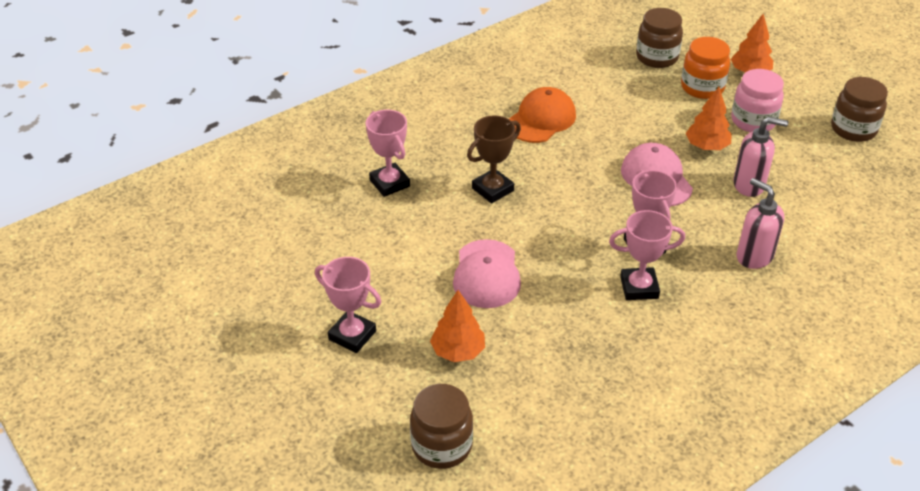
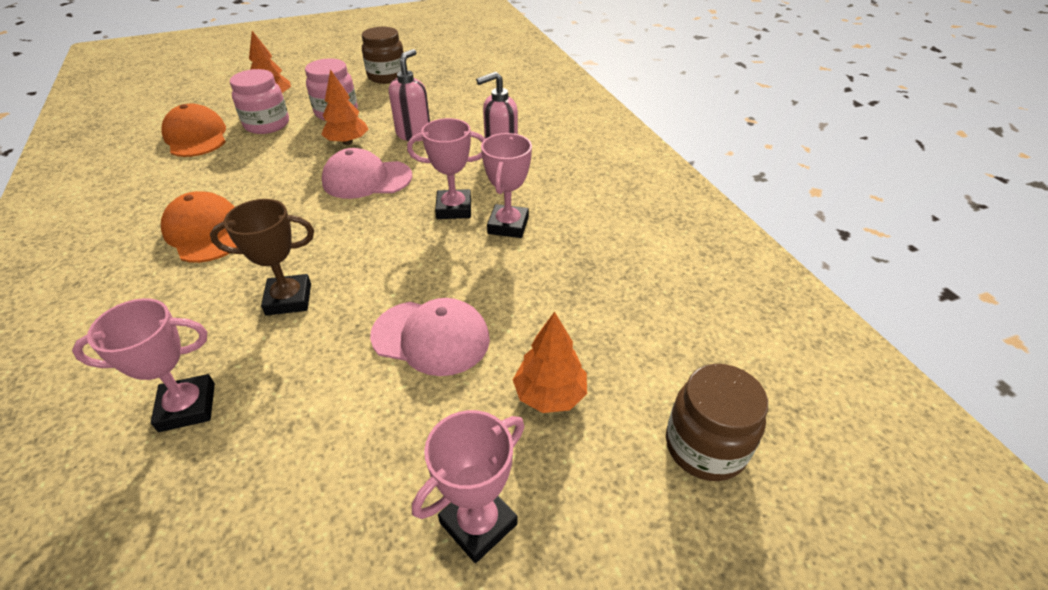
camera: 75 degrees left, 0 degrees up
(492, 189) = (289, 299): brown trophy -> brown trophy turned 75 degrees counterclockwise
(657, 57) = (196, 137): brown jar -> orange cap
(702, 87) = (267, 125): orange jar -> pink jar

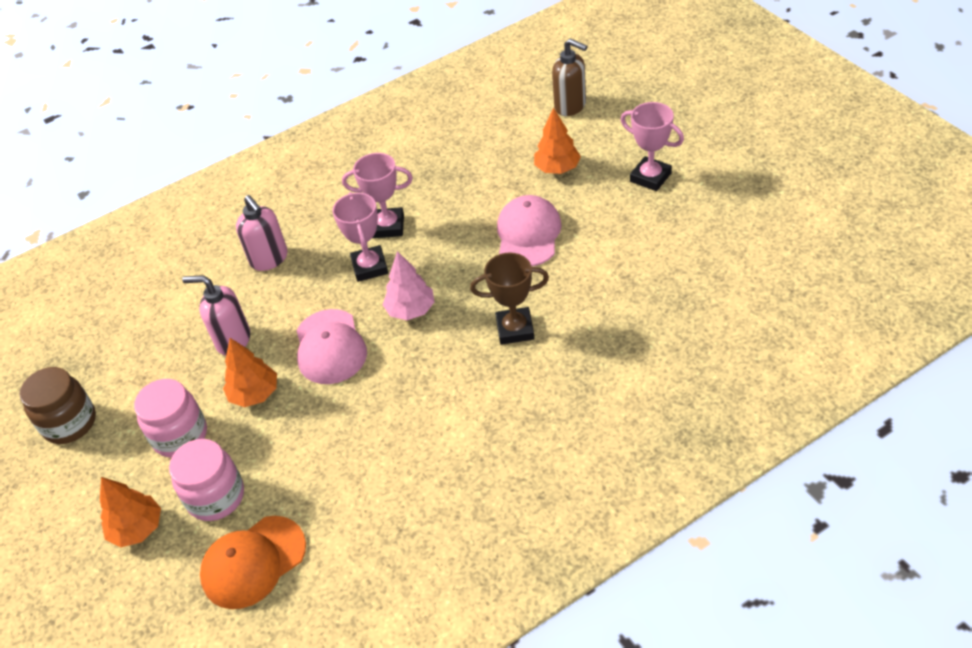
camera: 95 degrees left, 5 degrees up
(187, 407) = (633, 335): pink trophy -> none
(206, 232) = (444, 436): orange cap -> none
(289, 299) = (515, 329): brown trophy -> brown trophy turned 75 degrees counterclockwise
(375, 229) = (411, 310): none -> pink tree
(705, 447) = (570, 106): brown jar -> brown soap dispenser

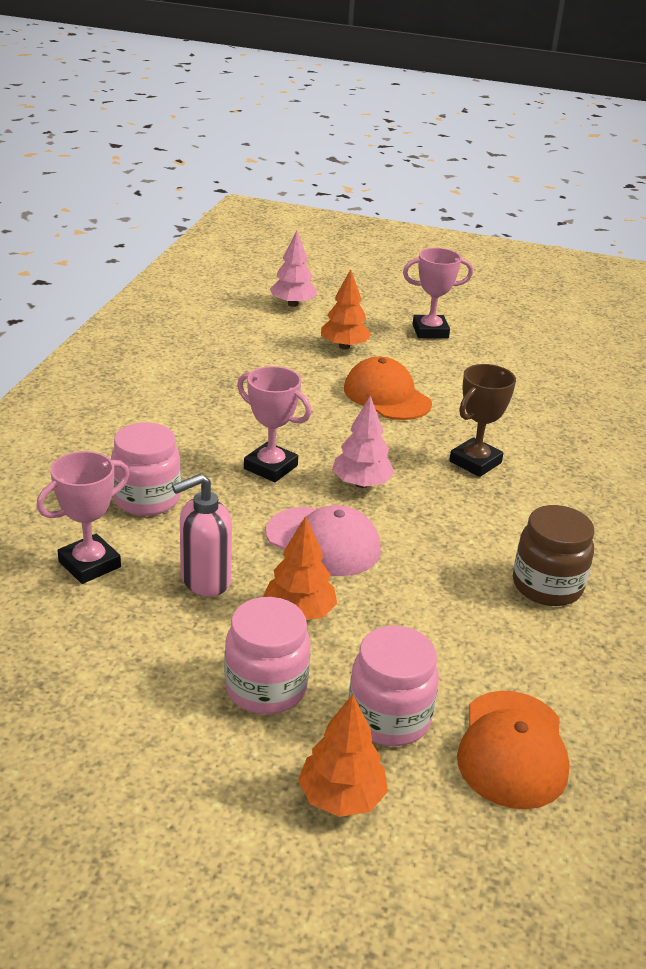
camera: 50 degrees left, 15 degrees down
(70, 423) = (97, 748): brown jar -> brown jar (547, 586)
(269, 259) = (147, 499): pink soap dispenser -> pink jar
(388, 226) = (243, 432): pink trophy -> pink trophy (89, 564)
(528, 234) = (387, 396): pink cap -> orange cap
(570, 106) = (293, 304): brown soap dispenser -> pink tree

